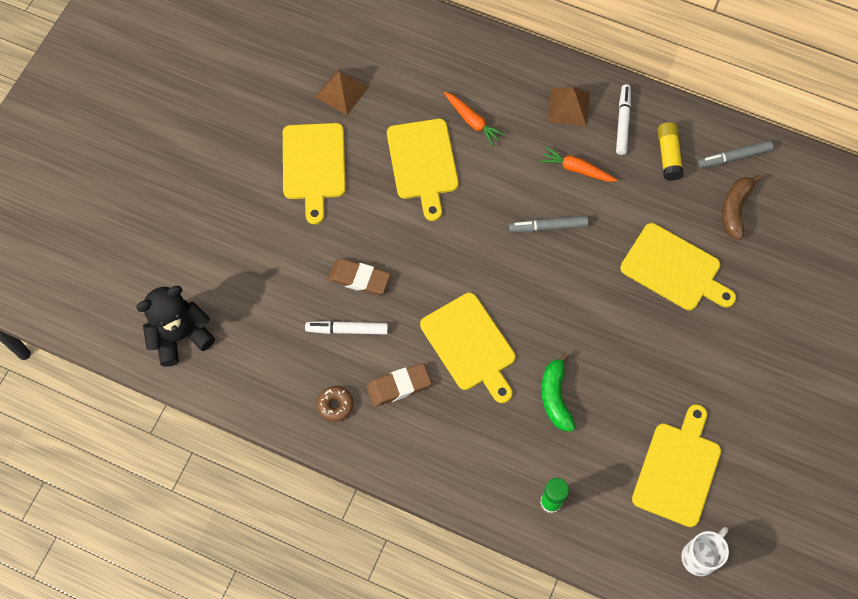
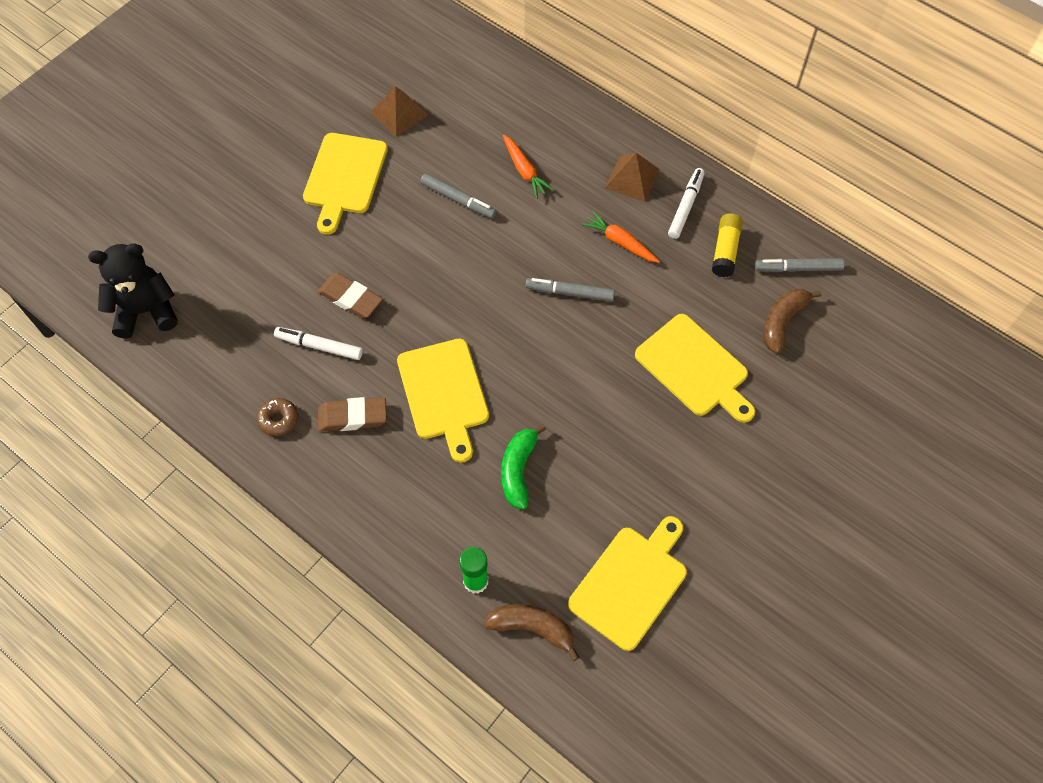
camera: 15 degrees right, 5 degrees down
(423, 163) = (458, 200): yellow cutting board -> grey marker
(610, 529) = (532, 628): none -> brown banana
(700, 556) = (626, 686): white mug -> none

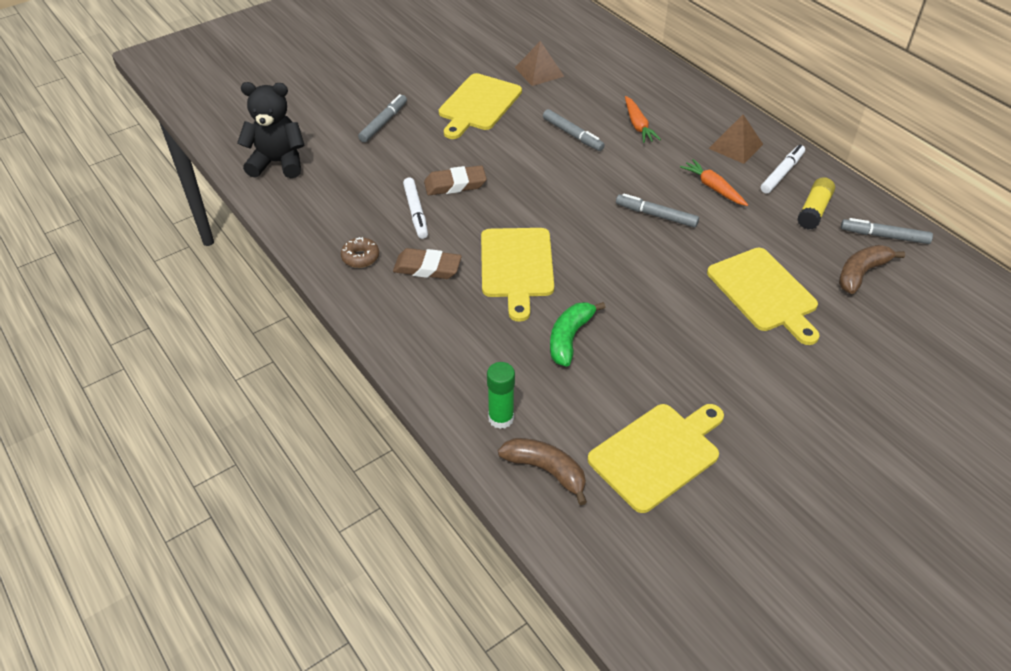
camera: 15 degrees right, 15 degrees down
(246, 227) = (383, 122): none -> grey marker
(319, 346) = (416, 212): white marker -> white marker turned 135 degrees counterclockwise
(350, 298) = (455, 184): brown eraser -> brown eraser turned 60 degrees counterclockwise

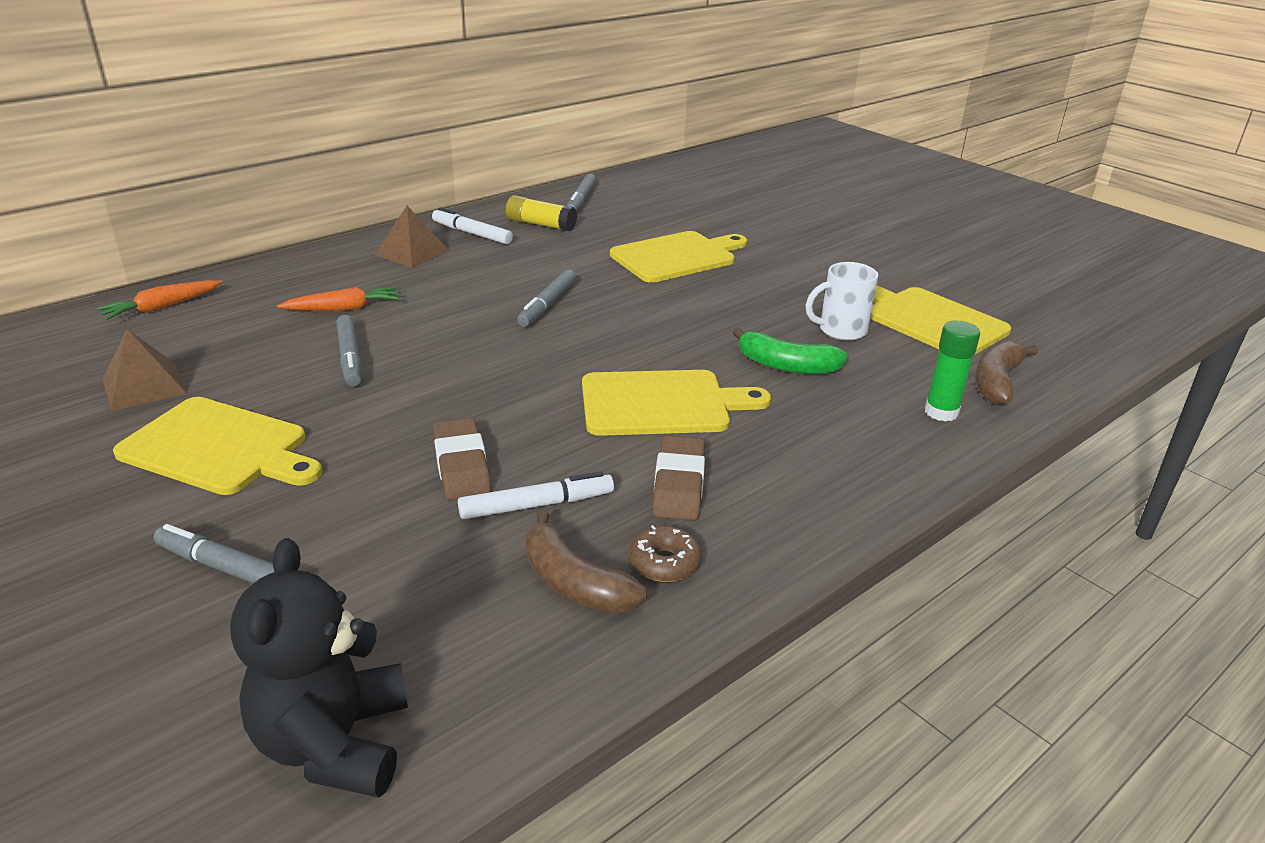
camera: 95 degrees left, 15 degrees down
(572, 135) = (350, 358): grey marker -> grey marker turned 120 degrees clockwise
(631, 383) = (841, 330): none -> white mug
(713, 188) = (494, 270): orange carrot -> orange carrot (162, 307)
(861, 273) = (638, 214): brown banana -> brown banana (574, 583)

